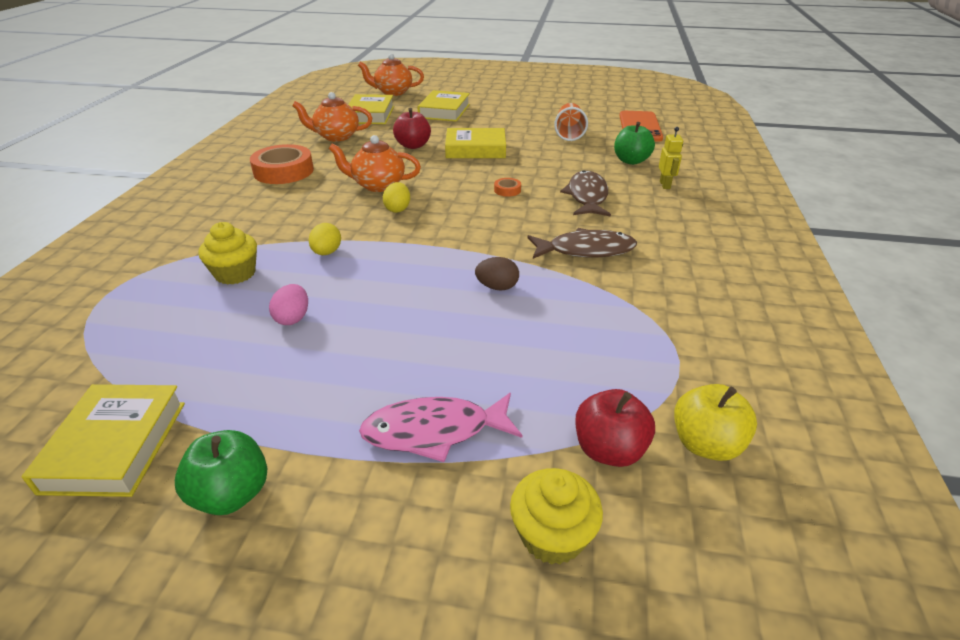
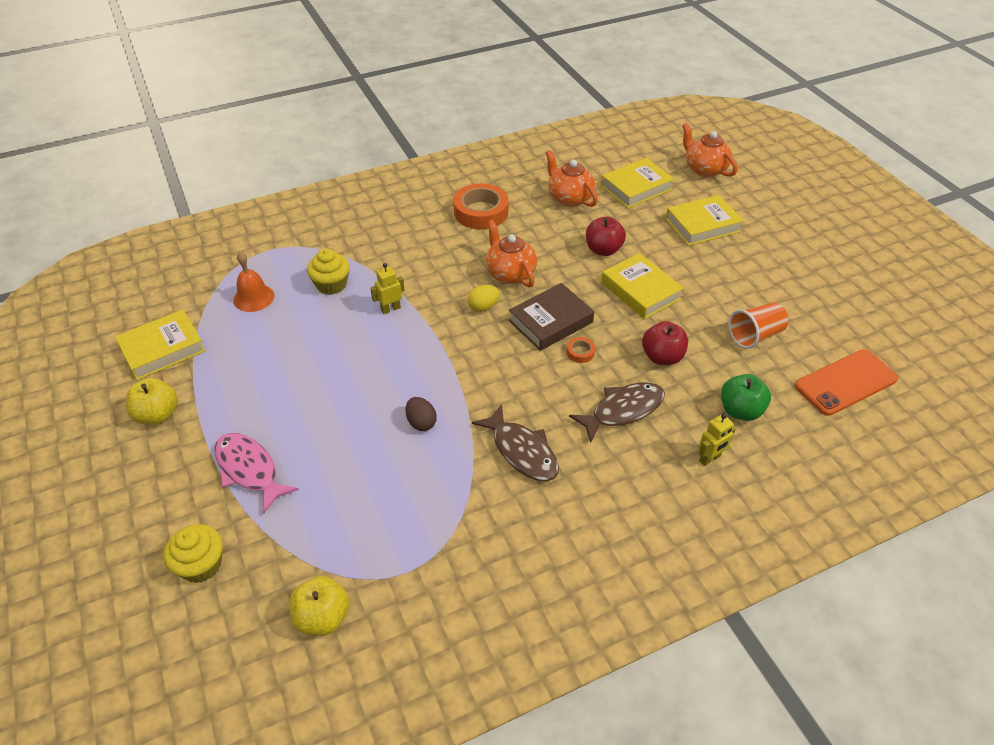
camera: 55 degrees right, 10 degrees up
(161, 332) = (253, 298): none -> orange bell
(232, 494) = (157, 415): green apple -> yellow apple
(293, 318) = (306, 342): pink egg -> none
(327, 252) = (390, 309): yellow egg -> yellow robot
(458, 189) = (551, 321): none -> brown book
(609, 450) = (285, 564): red apple -> red apple (662, 357)

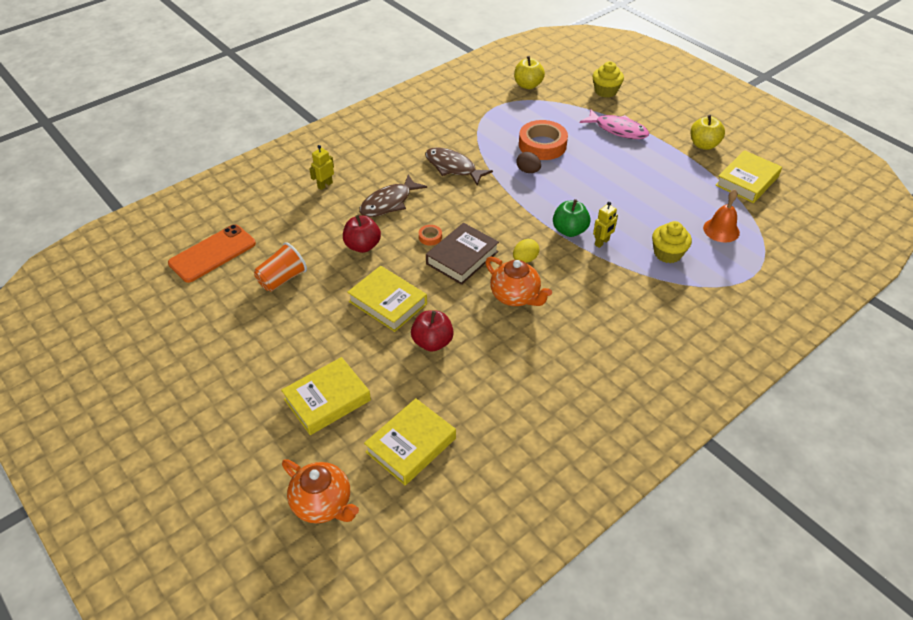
camera: 165 degrees right, 0 degrees up
(481, 212) = (579, 365): orange tape -> orange tape (542, 145)
(569, 198) = (488, 409): orange teapot -> none
(740, 410) = (301, 218): green apple -> green apple (569, 230)

